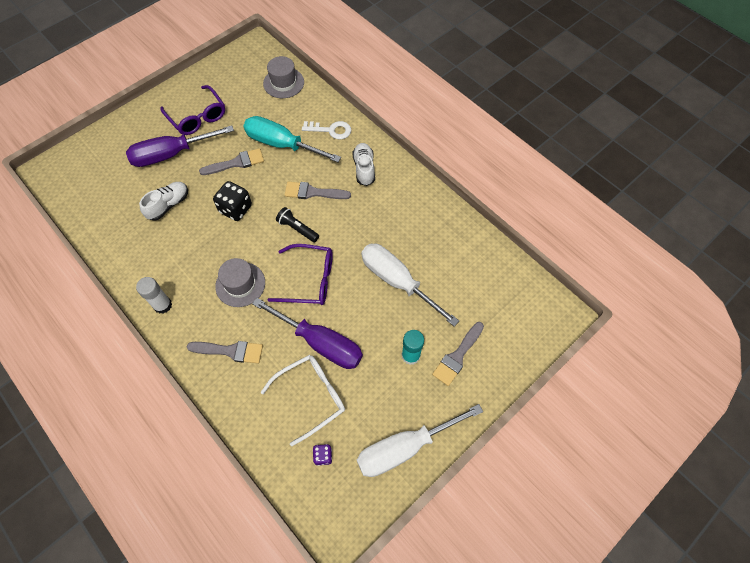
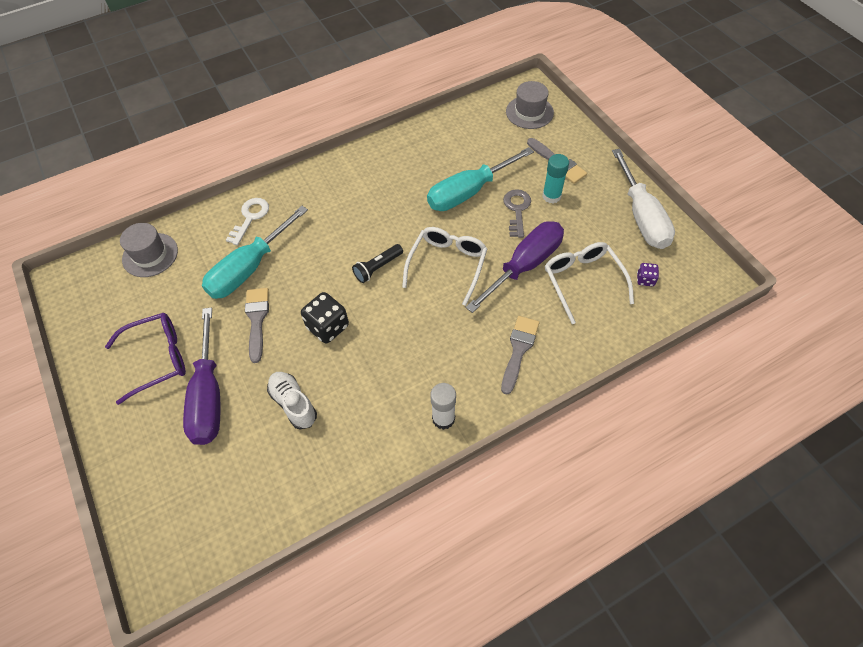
camera: 75 degrees left, 5 degrees down
(240, 284) = (436, 332): grey hat -> grey hat (529, 112)
(309, 280) = (447, 265): purple glasses -> white glasses
(313, 192) = (333, 247): grey brush -> none
(364, 168) = (318, 196): white shoe -> none
(385, 326) = (517, 210): none -> grey key
(397, 281) = (468, 192): white screwdriver -> turquoise screwdriver

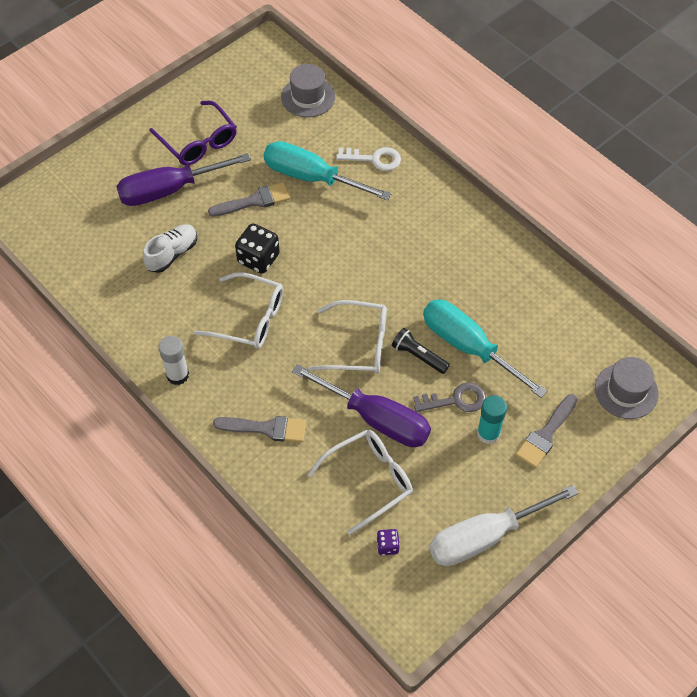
camera: 75 degrees right, 0 degrees up
(378, 268) = (339, 283): black flashlight -> black flashlight (418, 356)
(394, 345) = (249, 318): none -> white glasses

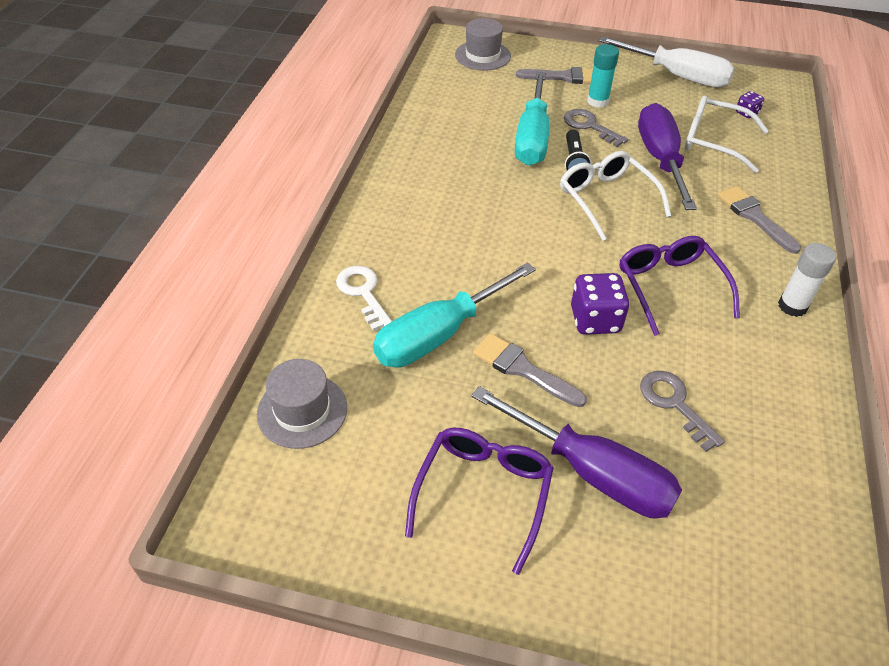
camera: 125 degrees left, 10 degrees down
(172, 254) = (674, 404): white shoe -> grey key
(249, 318) = (670, 287): white glasses -> purple glasses
(258, 259) = (595, 320): black dice -> purple dice
(311, 177) = (439, 335): turquoise screwdriver -> turquoise screwdriver turned 60 degrees clockwise

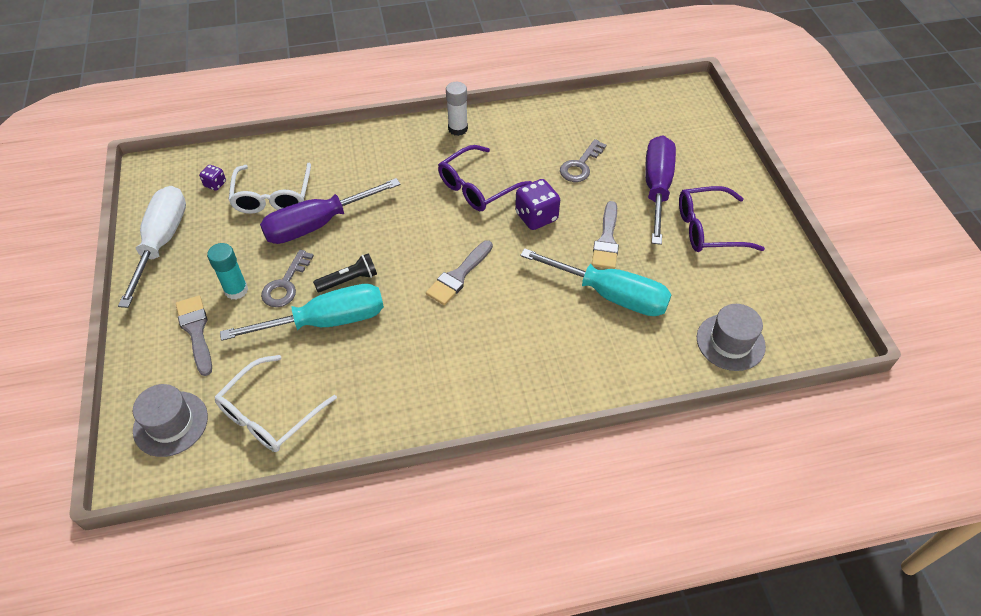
camera: 115 degrees left, 5 degrees up
(363, 293) = (604, 360): white key -> none
(606, 200) = (395, 244): white glasses -> white glasses (270, 413)
(754, 217) = (369, 158): grey brush -> grey brush (458, 276)

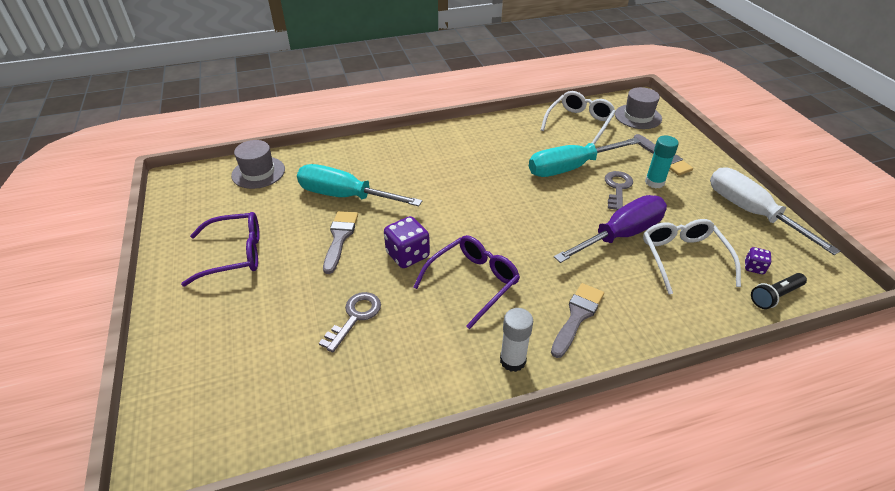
camera: 175 degrees right, 10 degrees down
(162, 242) = (750, 212): white screwdriver -> white screwdriver turned 150 degrees clockwise
(349, 280) = (567, 194): black flashlight -> black flashlight (775, 296)
(458, 276) = (475, 202): grey brush -> grey brush (577, 316)
(657, 188) = (272, 294): purple screwdriver -> none

